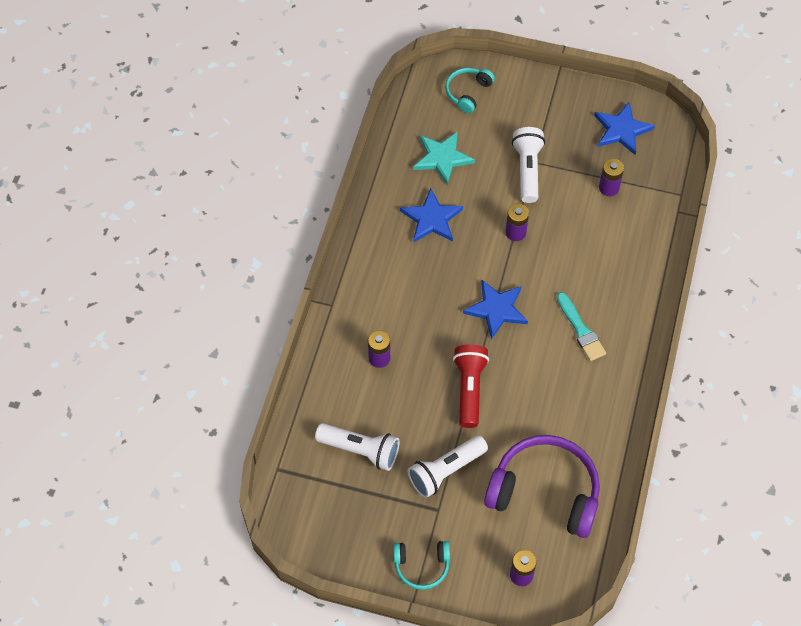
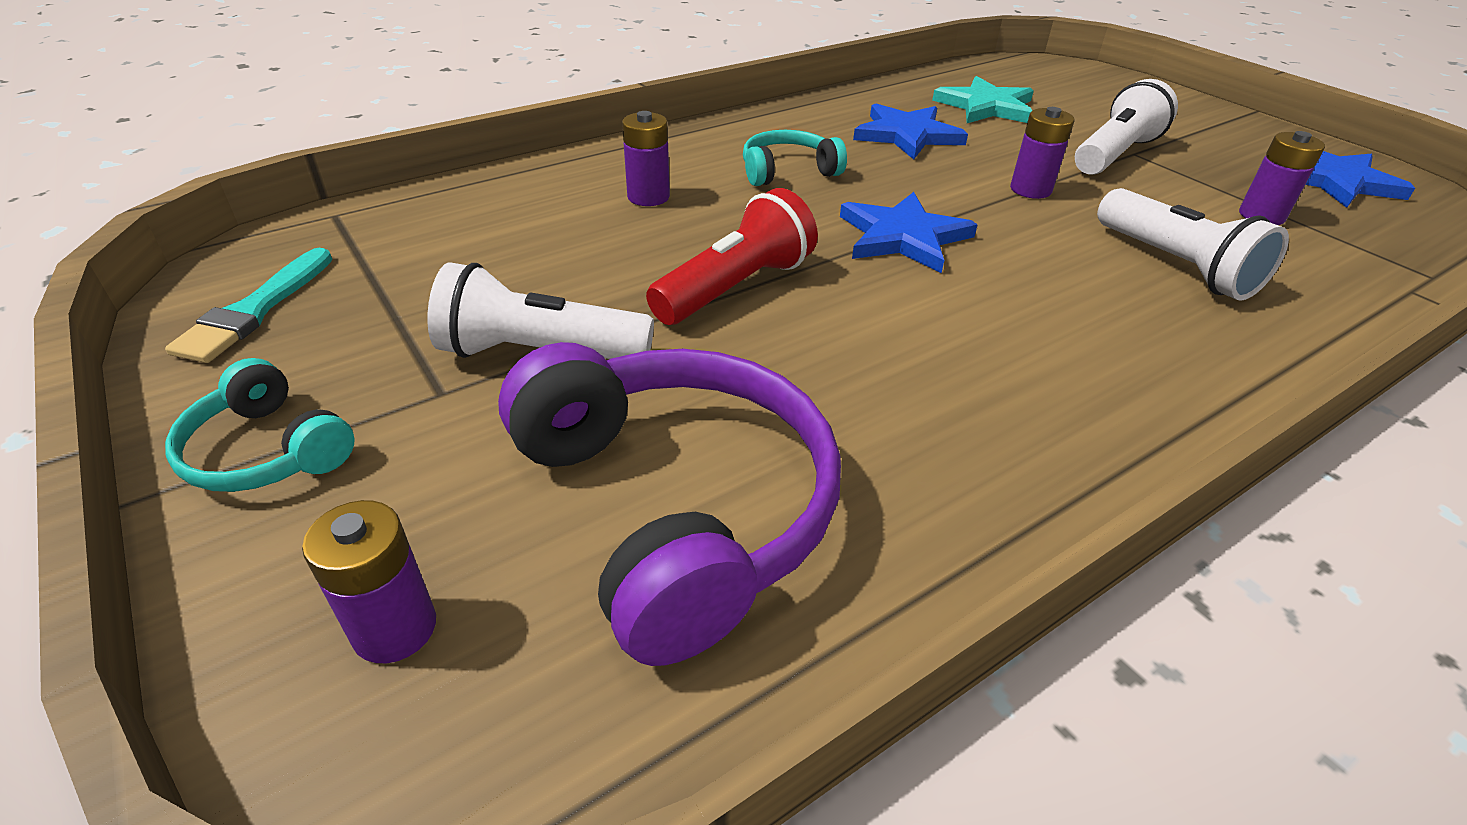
camera: 40 degrees right, 20 degrees down
(360, 450) = (463, 257): white flashlight -> white flashlight (1175, 265)
(468, 92) = (1083, 84): turquoise headphones -> turquoise headphones (788, 171)
(580, 330) = (1046, 326): turquoise brush -> turquoise brush (255, 310)

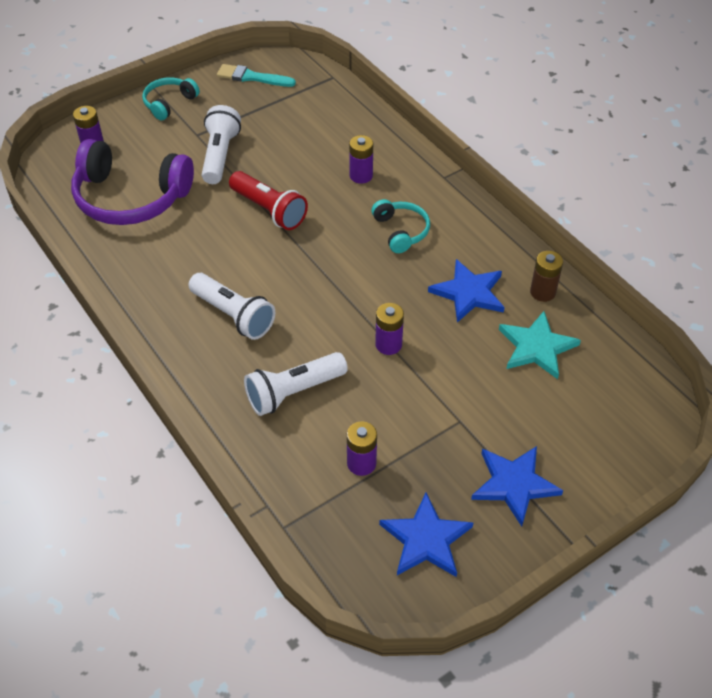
camera: 90 degrees right, 10 degrees up
(675, 507) = (130, 198): purple headphones -> purple headphones turned 45 degrees clockwise
(892, 97) = (542, 292): none -> brown battery
(903, 237) = (322, 275): blue star -> blue star (514, 484)
(1114, 154) = (454, 407): white flashlight -> white flashlight (233, 315)

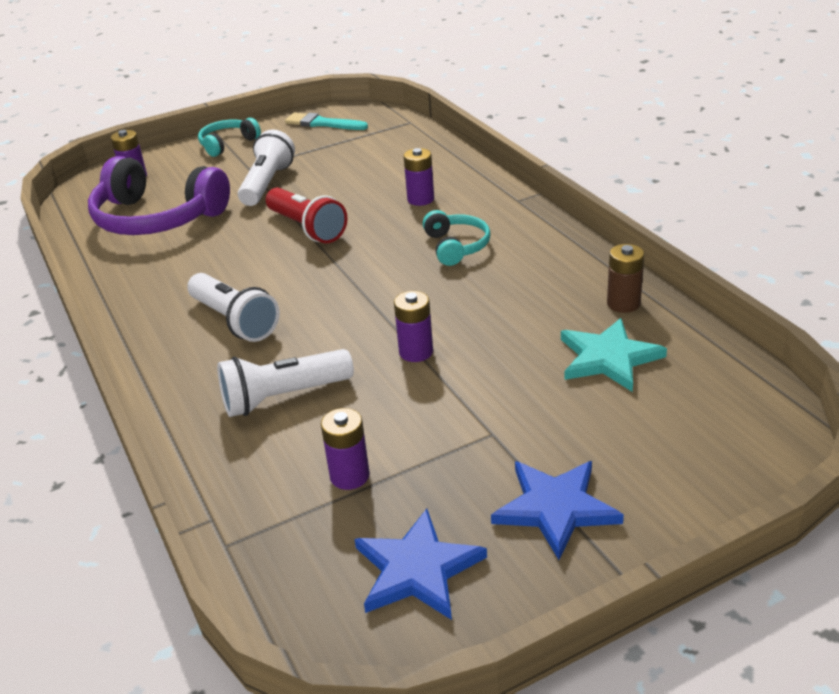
camera: 10 degrees right, 15 degrees down
(469, 293) = (528, 303): blue star -> none

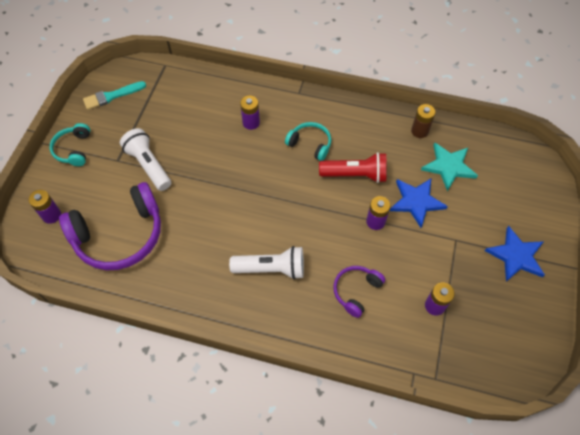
camera: 50 degrees left, 25 degrees up
(284, 397) = (356, 291): white flashlight -> purple headphones
(307, 228) = (219, 183): red flashlight -> red flashlight (355, 175)
(417, 569) = (508, 323): blue star -> blue star (416, 202)

